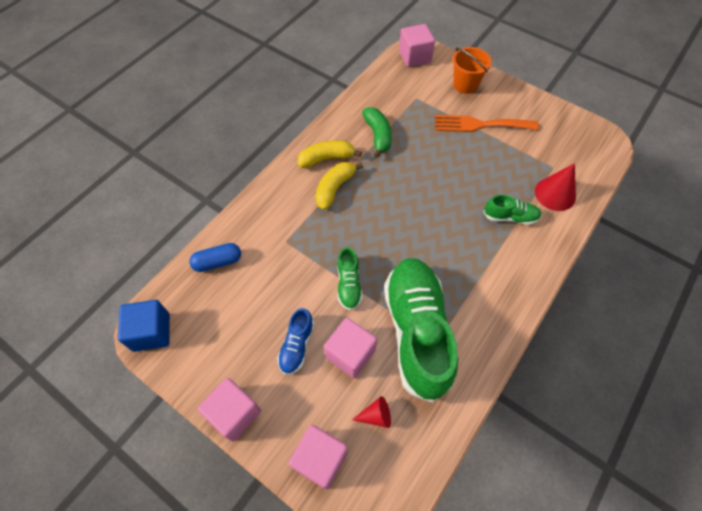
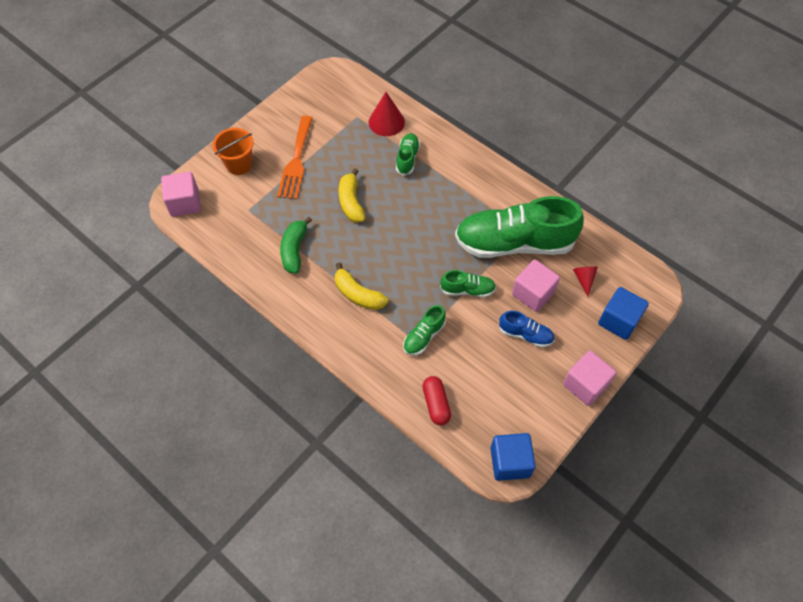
camera: 85 degrees left, 0 degrees up
(218, 262) = (436, 404): blue capsule -> red capsule
(291, 247) = (424, 336): none -> green shoe
(320, 459) = (618, 321): pink cube -> blue cube
(326, 159) = (318, 299): yellow banana -> yellow banana (351, 202)
(378, 135) = (294, 250): green banana -> green banana turned 75 degrees counterclockwise

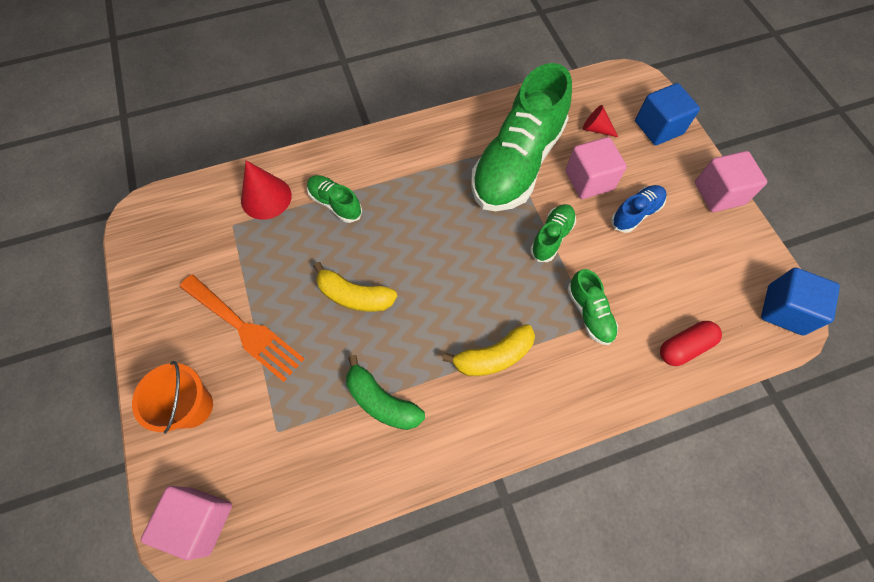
camera: 60 degrees left, 5 degrees up
(436, 404) = (684, 347): red capsule -> red capsule turned 45 degrees counterclockwise

